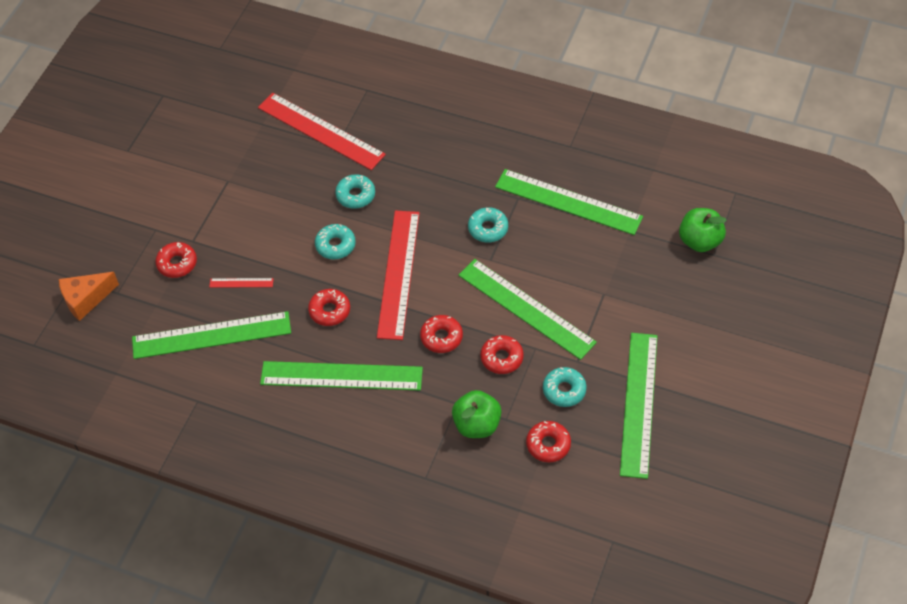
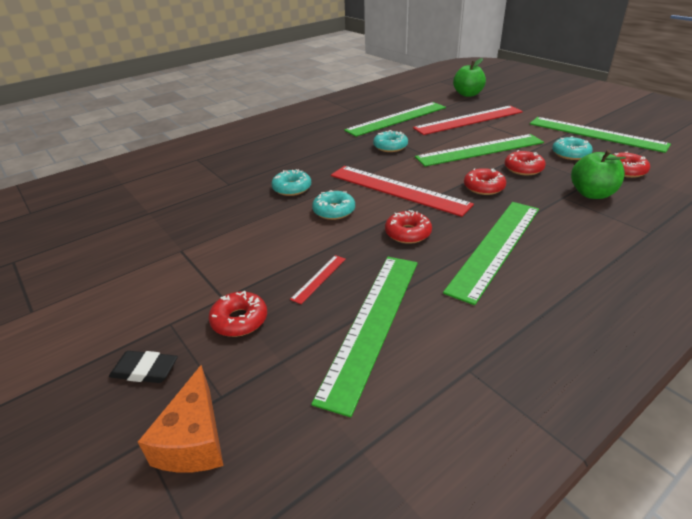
camera: 60 degrees left, 20 degrees down
(115, 245) = (145, 370): none -> black eraser
(321, 131) = (203, 187): red ruler -> red ruler (468, 120)

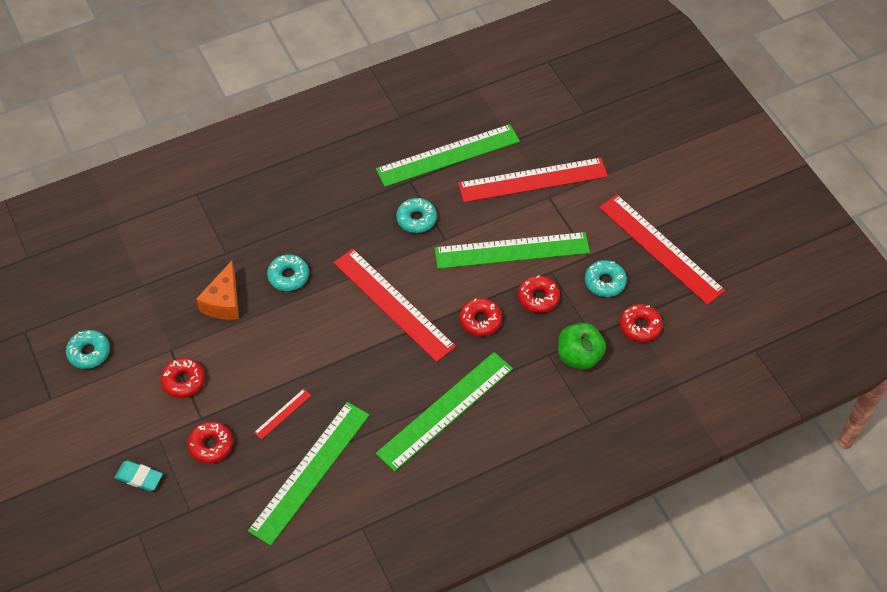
camera: 10 degrees right, 20 degrees up
(145, 370) = (139, 477): black eraser -> turquoise eraser
(194, 440) = (169, 539): orange cheese -> orange cheese (224, 302)
(334, 211) = (320, 324): turquoise donut -> turquoise donut (89, 352)
(408, 233) = (377, 374): red donut -> red donut (183, 381)
(468, 94) = (565, 111): green apple -> none
(596, 134) = (660, 248): green ruler -> red ruler

